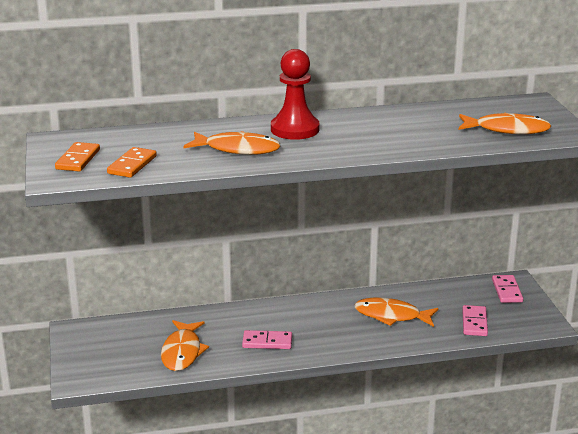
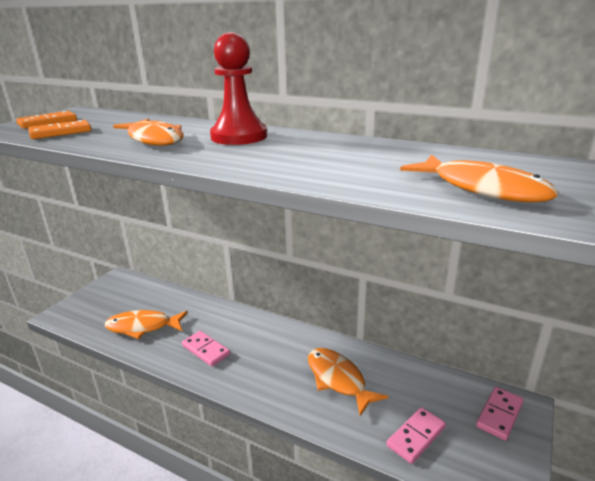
camera: 40 degrees right, 0 degrees up
(182, 352) = (143, 327): orange fish -> orange fish turned 45 degrees clockwise

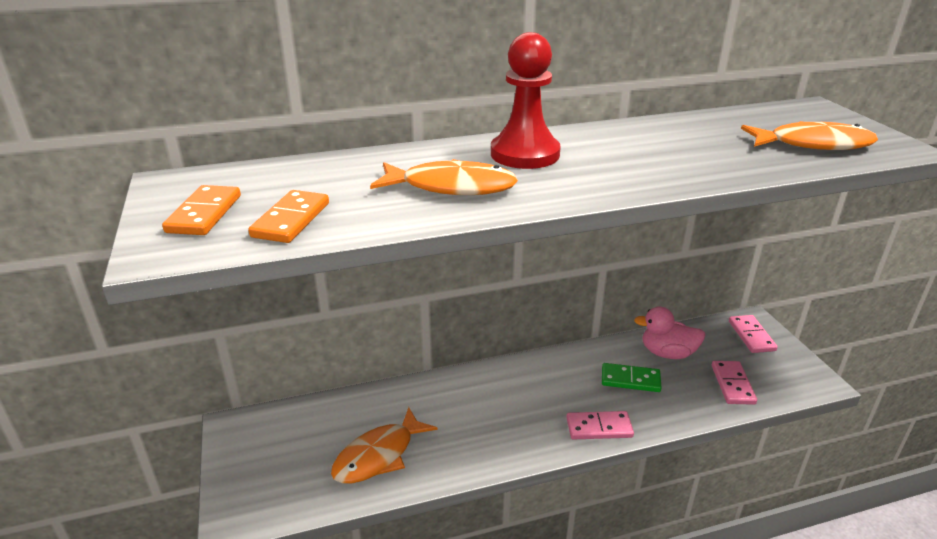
camera: 45 degrees left, 5 degrees up
(206, 350) = (487, 431): pink domino -> pink domino (599, 427)
(338, 379) = (630, 380): orange fish -> green domino
(397, 380) = (667, 353): none -> pink duck

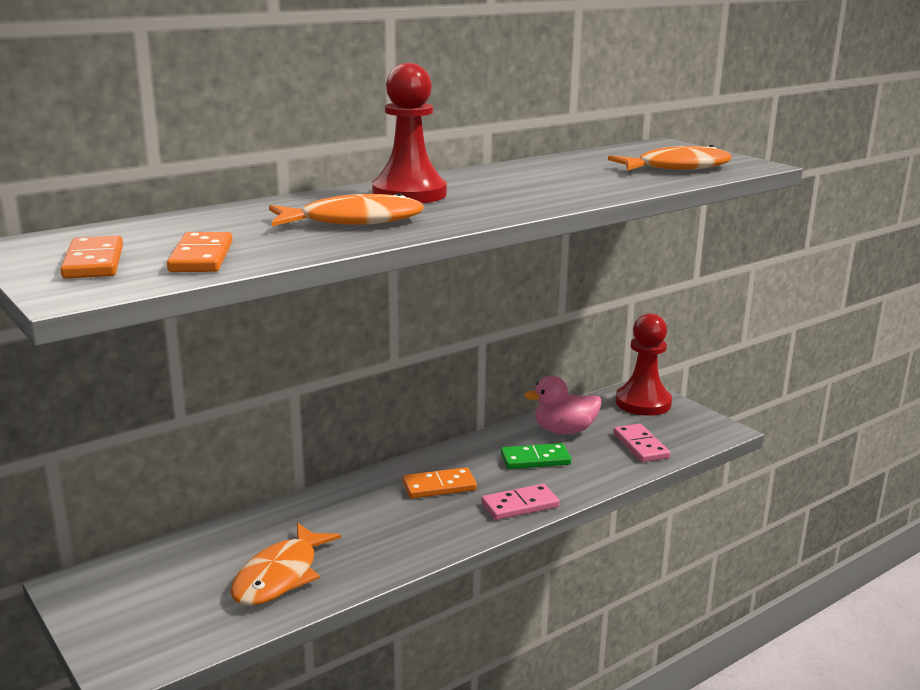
camera: 20 degrees left, 10 degrees down
(538, 391) = (439, 486): none -> orange domino
(751, 336) = (643, 403): pink domino -> red pawn

